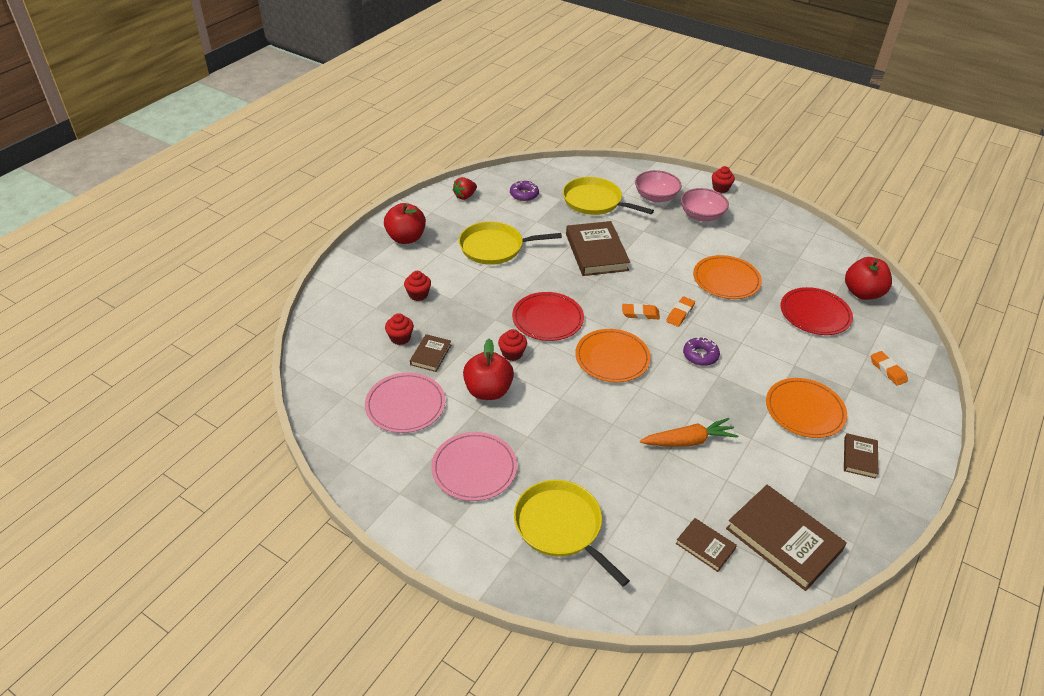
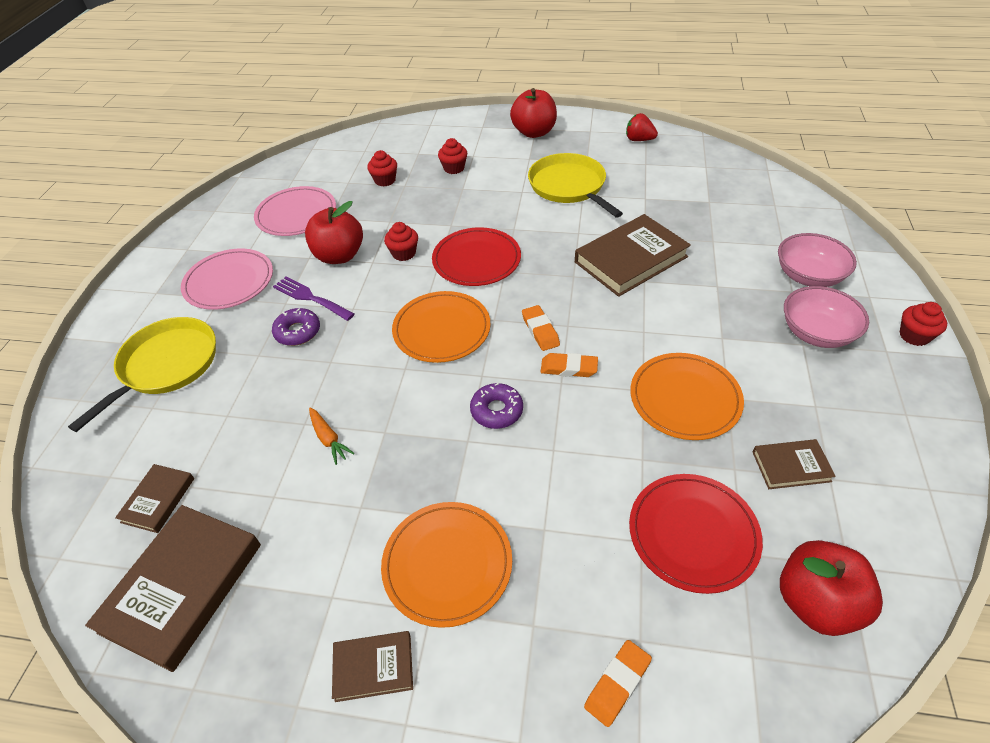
camera: 70 degrees right, 5 degrees up
(430, 355) = (371, 205): brown book -> brown book (791, 466)
(524, 195) = (686, 174): purple donut -> purple donut (298, 332)
(531, 420) = (310, 298): none -> purple fork
(595, 201) = (734, 228): yellow pan -> none
(688, 441) = (329, 439): orange carrot -> orange carrot, size x0.59

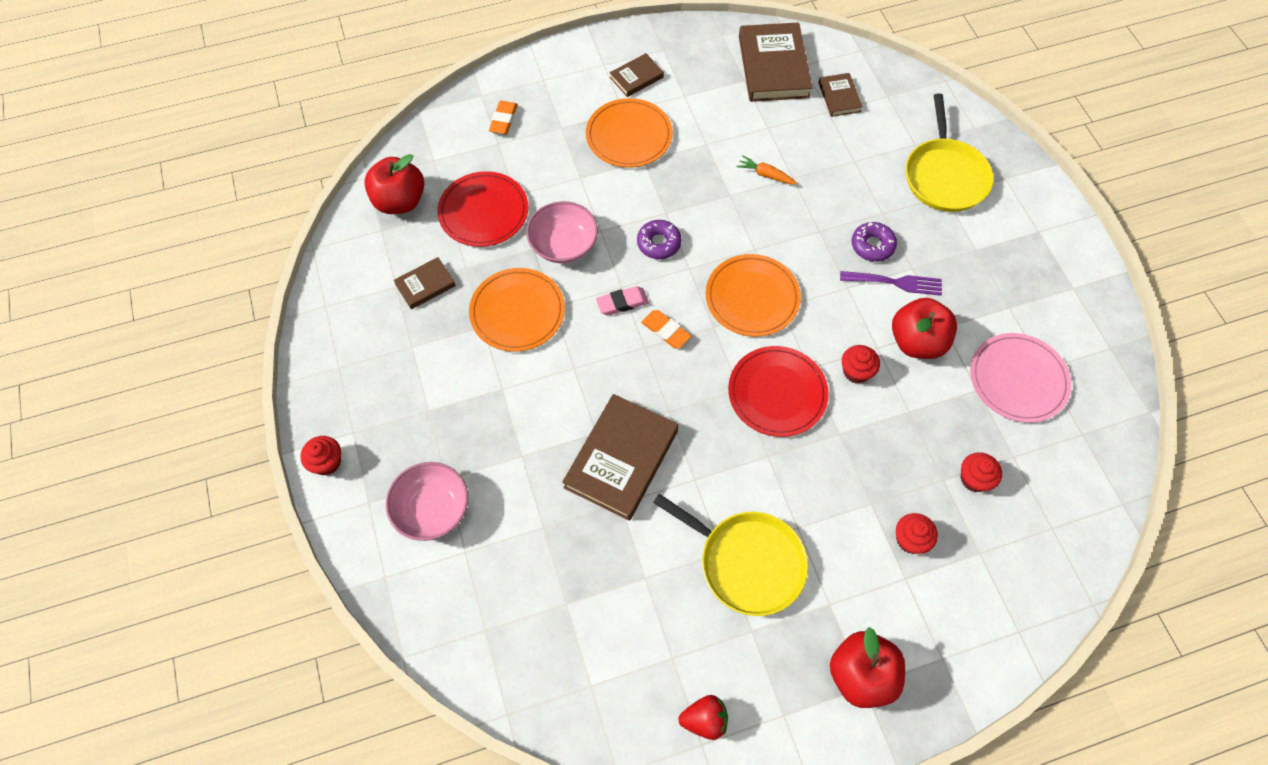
camera: 150 degrees right, 15 degrees up
(229, 282) = (987, 268): pink plate -> none
(569, 368) = (622, 303): orange eraser -> pink eraser
(816, 333) = (417, 429): pink bowl -> pink bowl (563, 245)

